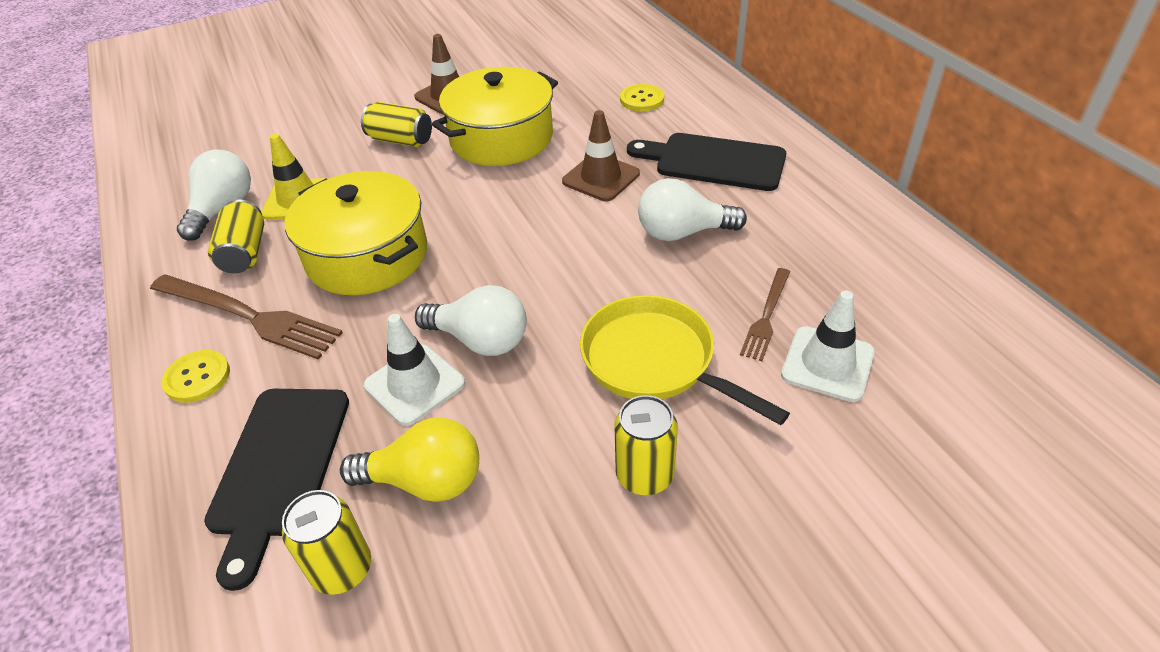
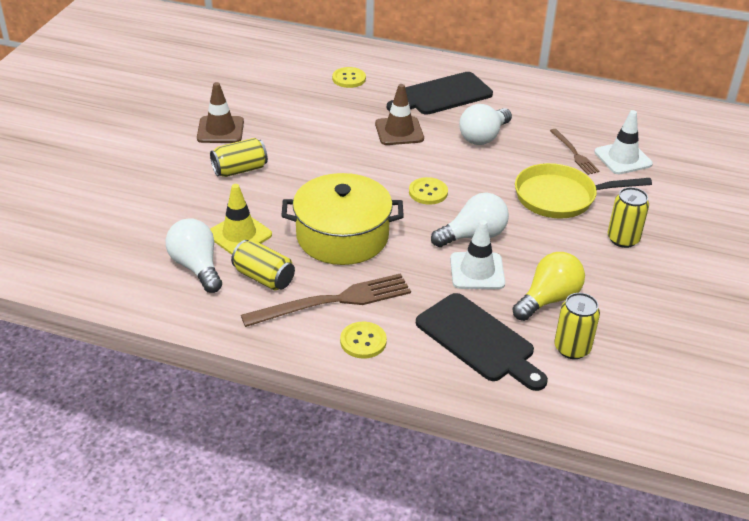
camera: 50 degrees left, 5 degrees down
(501, 138) = (303, 138): yellow pot -> none
(519, 260) = (428, 192): none -> yellow button

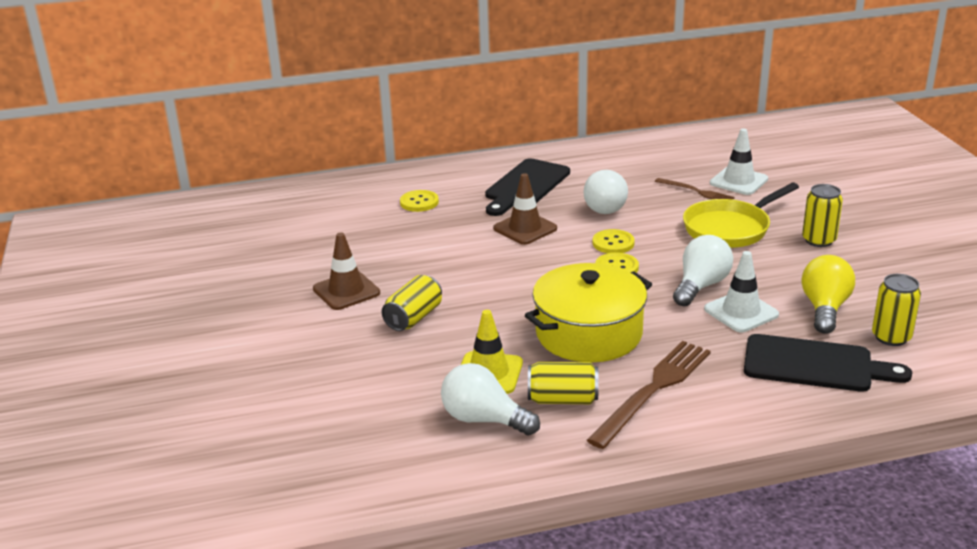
camera: 30 degrees left, 10 degrees down
(363, 341) = (723, 410): yellow button -> yellow button (613, 243)

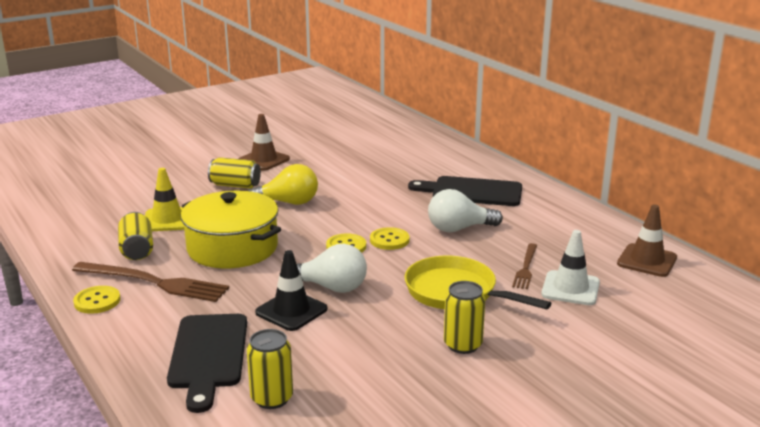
camera: 70 degrees right, 5 degrees down
(419, 202) = (411, 159): yellow button -> yellow button (97, 301)
(484, 419) = (109, 227): white light bulb -> none
(525, 228) = (393, 202): brown traffic cone -> brown traffic cone (647, 261)
(741, 312) = (291, 311): white traffic cone -> black traffic cone
(824, 309) = (315, 355): yellow light bulb -> yellow light bulb (288, 202)

